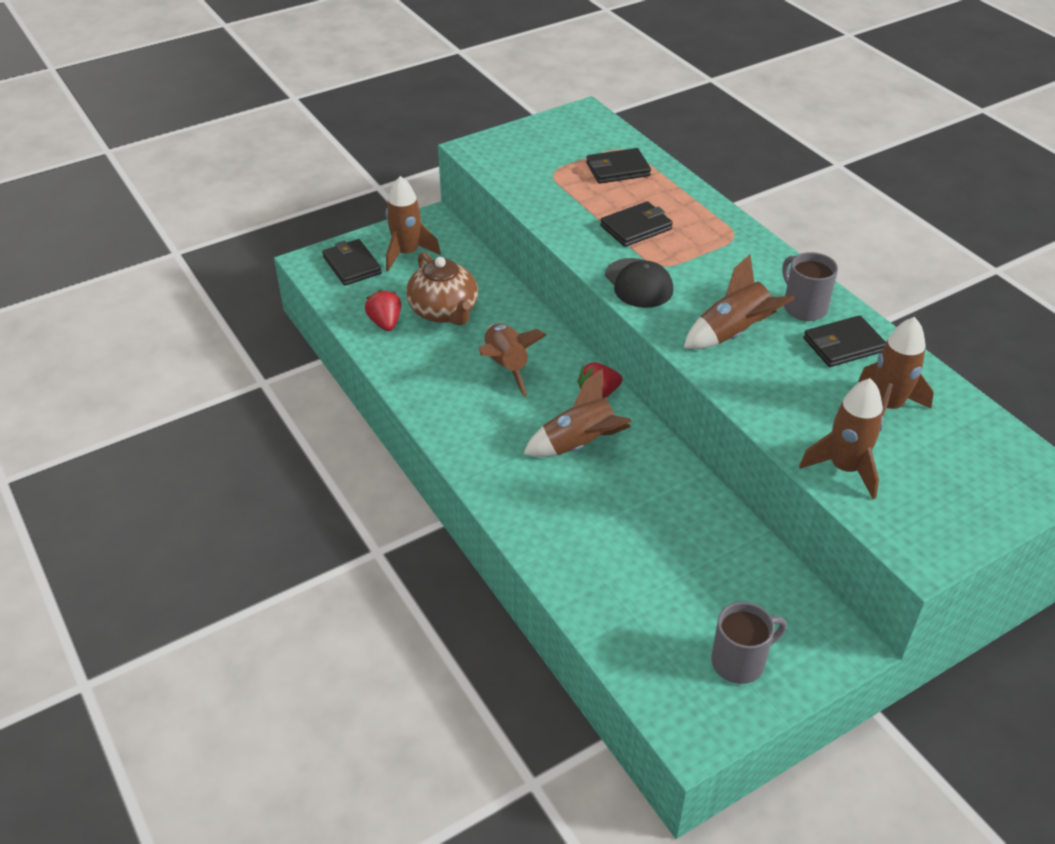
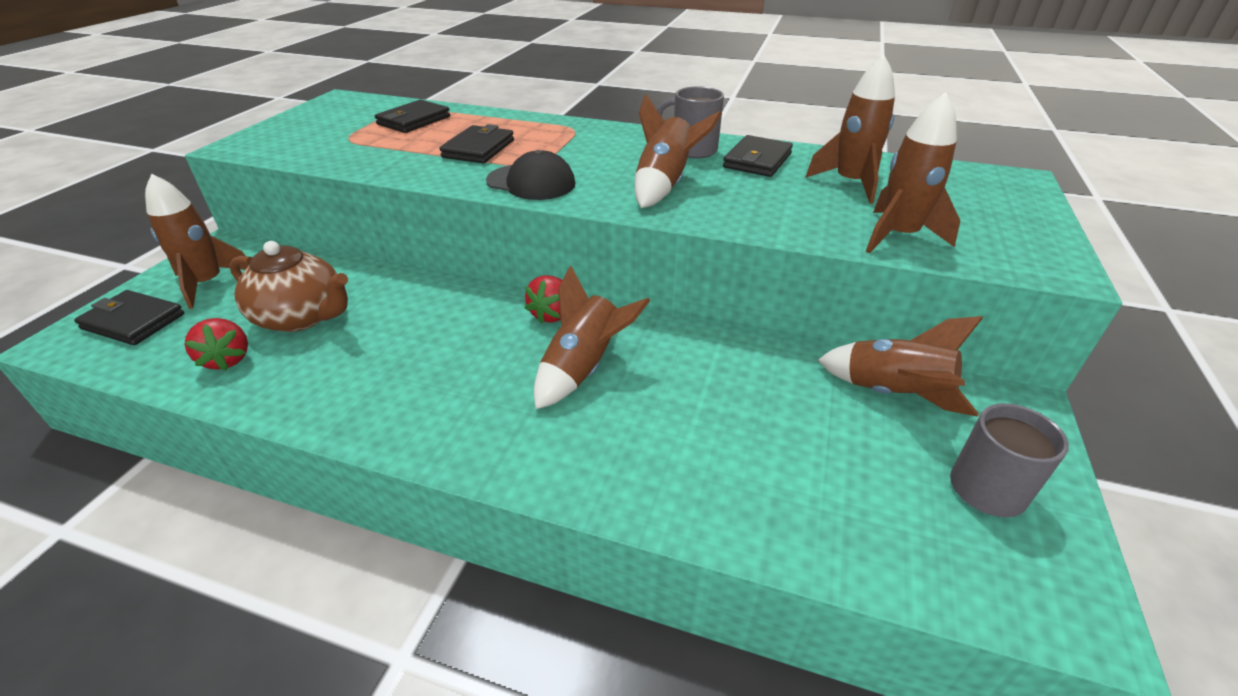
camera: 40 degrees left, 5 degrees down
(385, 323) = (227, 359): red strawberry -> red strawberry turned 150 degrees counterclockwise
(506, 366) = (427, 335): brown rocket -> brown rocket (893, 394)

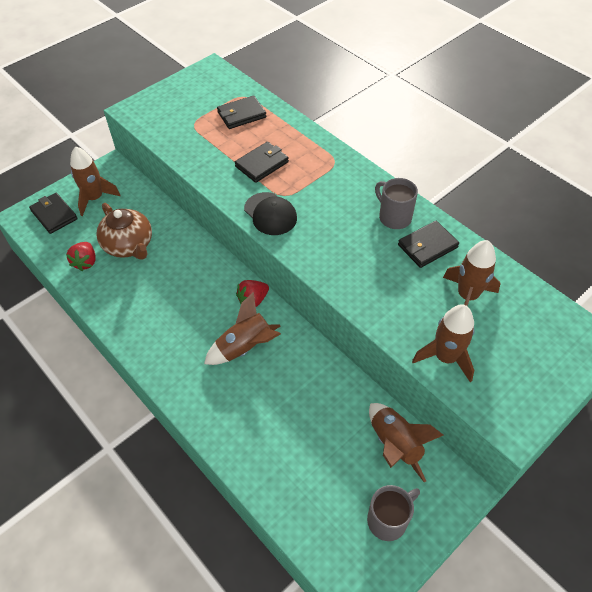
camera: 30 degrees right, 15 degrees up
(664, 185) = (346, 248): brown rocket -> none

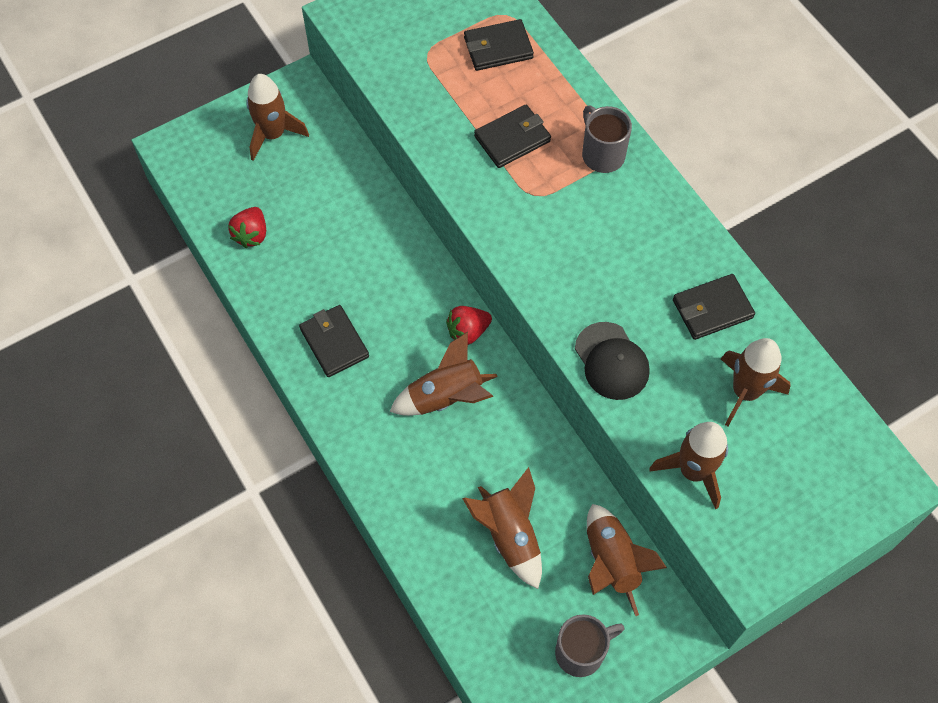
camera: 10 degrees right, 10 degrees up
(54, 215) = (215, 152): black wallet -> black wallet (334, 343)
(129, 245) = (312, 218): brown teapot -> none
(270, 214) = (510, 222): black cap -> black cap (611, 361)
(312, 439) = (510, 535): none -> brown rocket
(394, 217) = (677, 256): grey mug -> grey mug (602, 154)

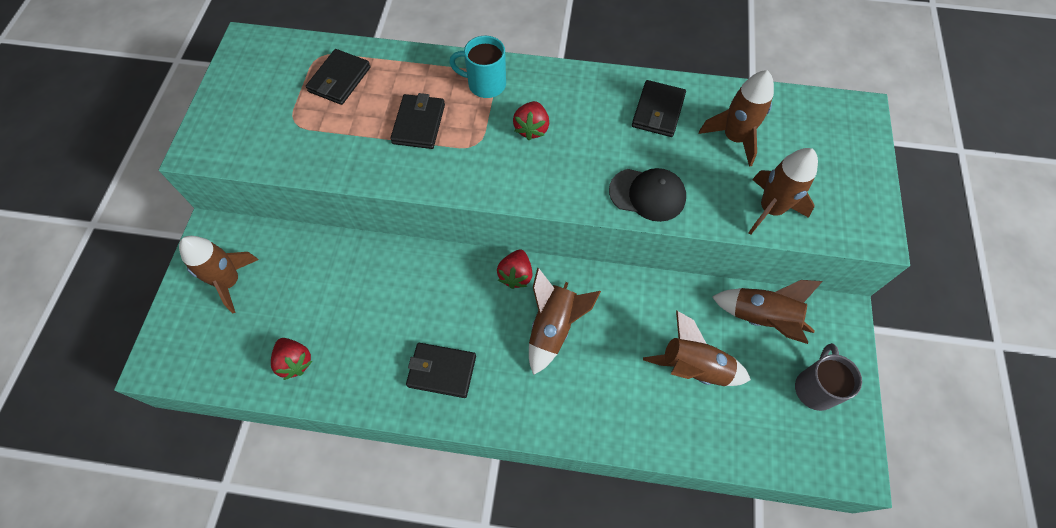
camera: 50 degrees left, 0 degrees up
(591, 224) = (531, 129): none -> red strawberry
(602, 154) = (485, 84): grey mug -> turquoise mug

